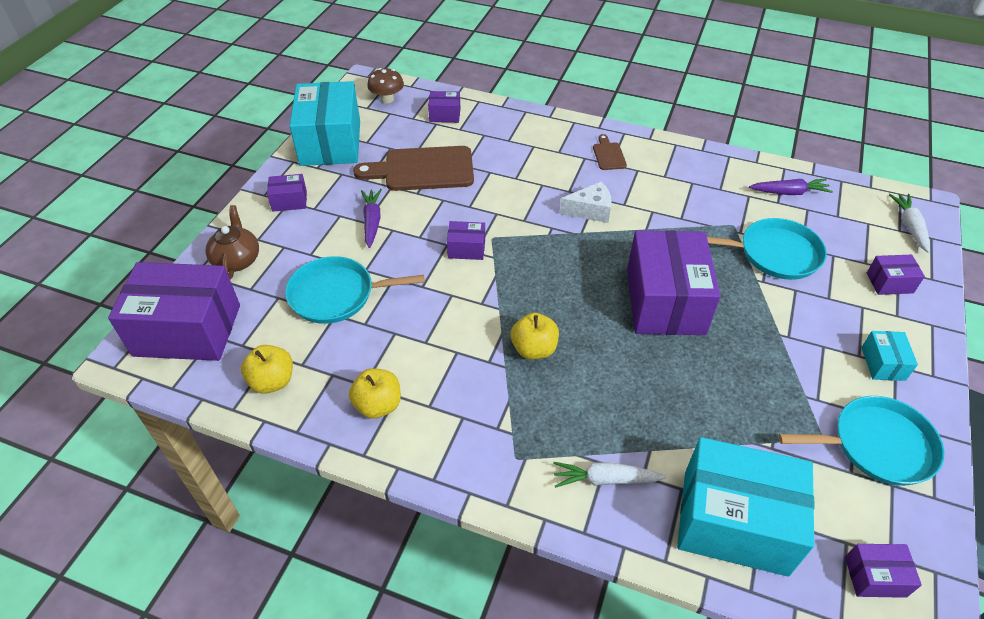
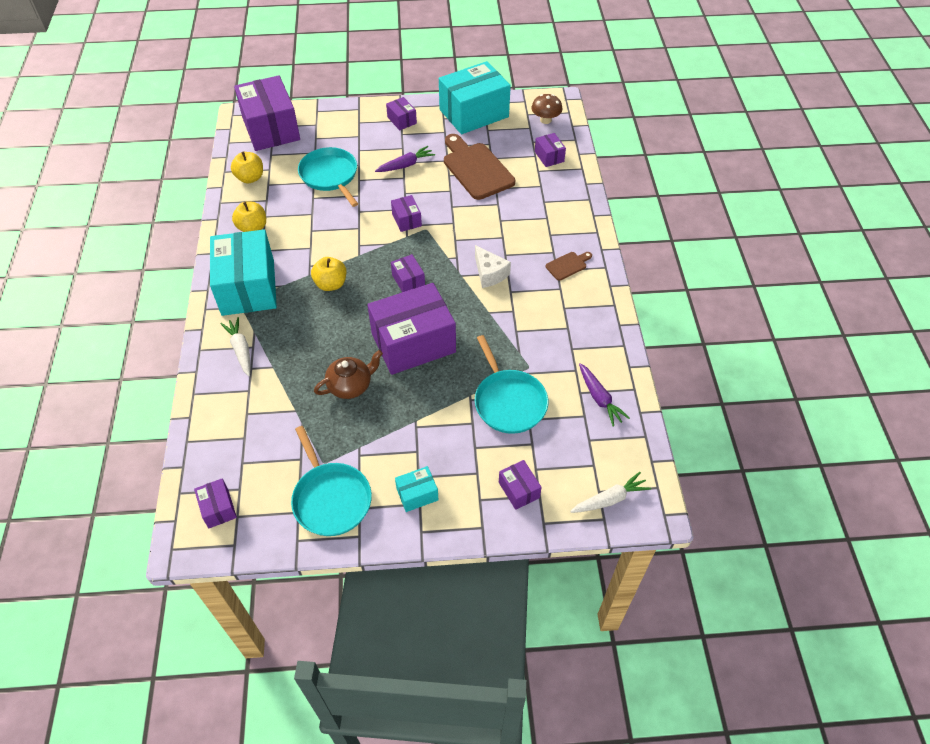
camera: 65 degrees right, 5 degrees up
(237, 260) = (336, 122): brown teapot -> brown teapot (350, 385)
(566, 277) = (408, 280): none -> purple box
(734, 522) = (233, 423): turquoise box -> turquoise box (248, 287)

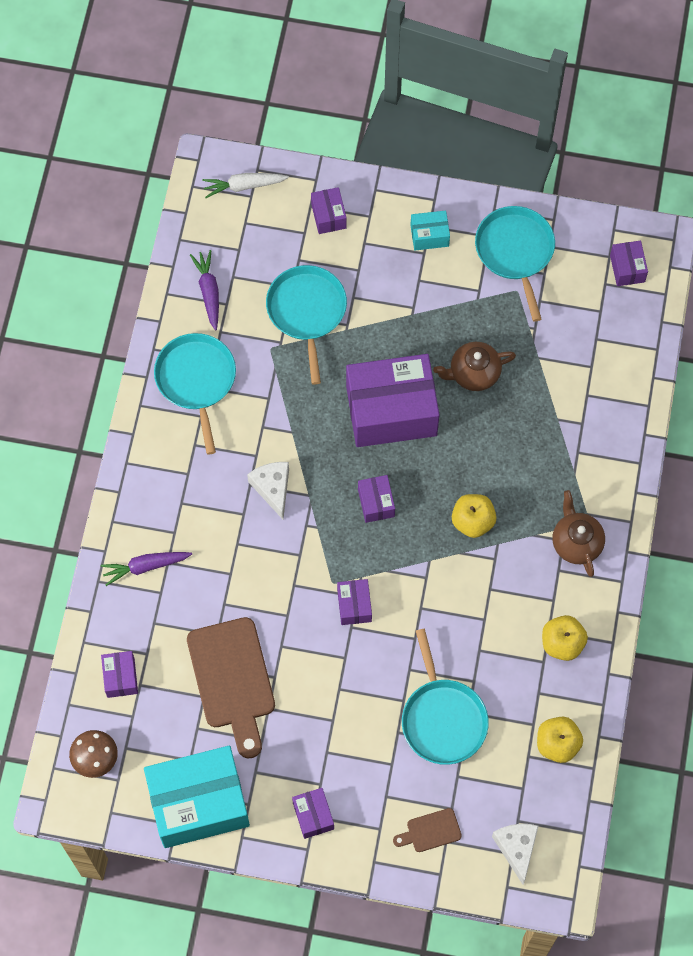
camera: 165 degrees left, 15 degrees up
(240, 349) = (592, 451): white carrot -> none
(248, 287) = (576, 542): turquoise box -> brown teapot
(271, 129) = (516, 848): purple box -> white cheese
(406, 165) = (330, 713): purple carrot -> purple carrot (145, 567)
(568, 265) = (171, 477): brown cutting board -> brown cutting board (430, 831)
(579, 330) = (196, 380): none -> turquoise pan

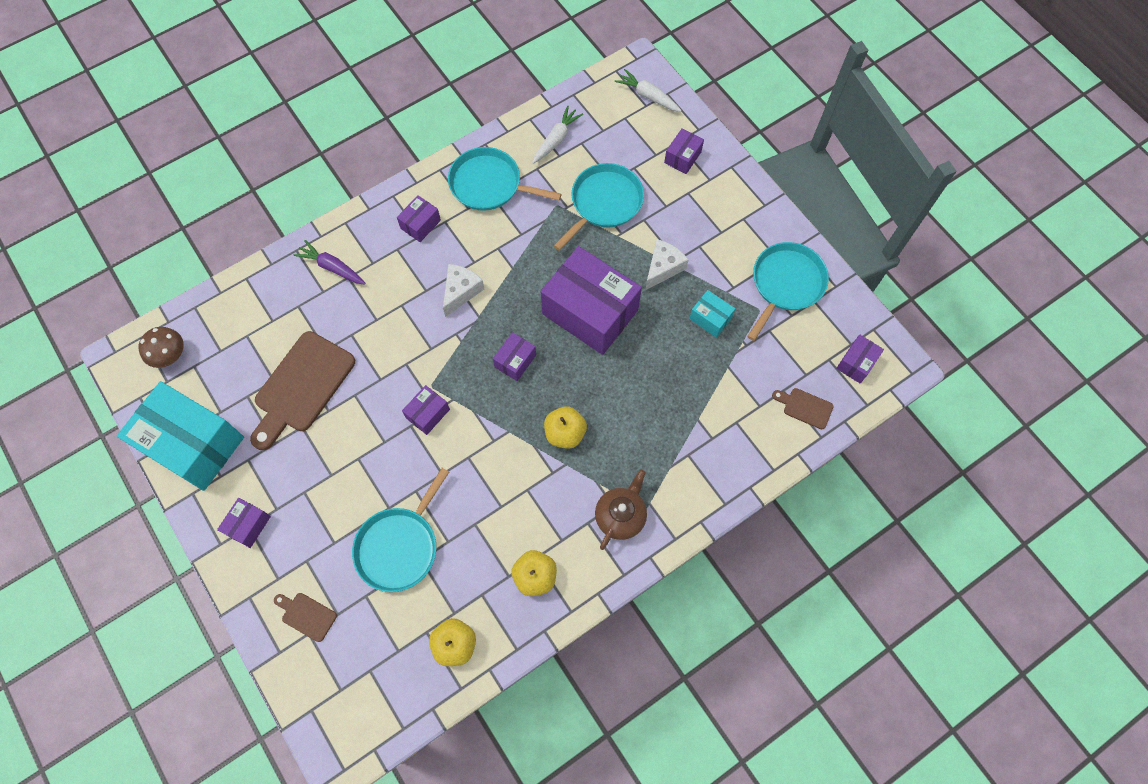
camera: 45 degrees right, 0 degrees up
(120, 677) = (241, 320): purple box -> purple box (420, 224)
(196, 380) = (489, 184): turquoise pan -> turquoise pan turned 105 degrees counterclockwise
(208, 291) = (556, 139): purple carrot -> white carrot
(429, 236) = (737, 224): turquoise box -> turquoise box (710, 318)
(473, 373) = (671, 337): brown teapot -> none
(516, 848) = (347, 689): white cheese -> white cheese (663, 268)
(624, 337) = (805, 407): none -> brown cutting board

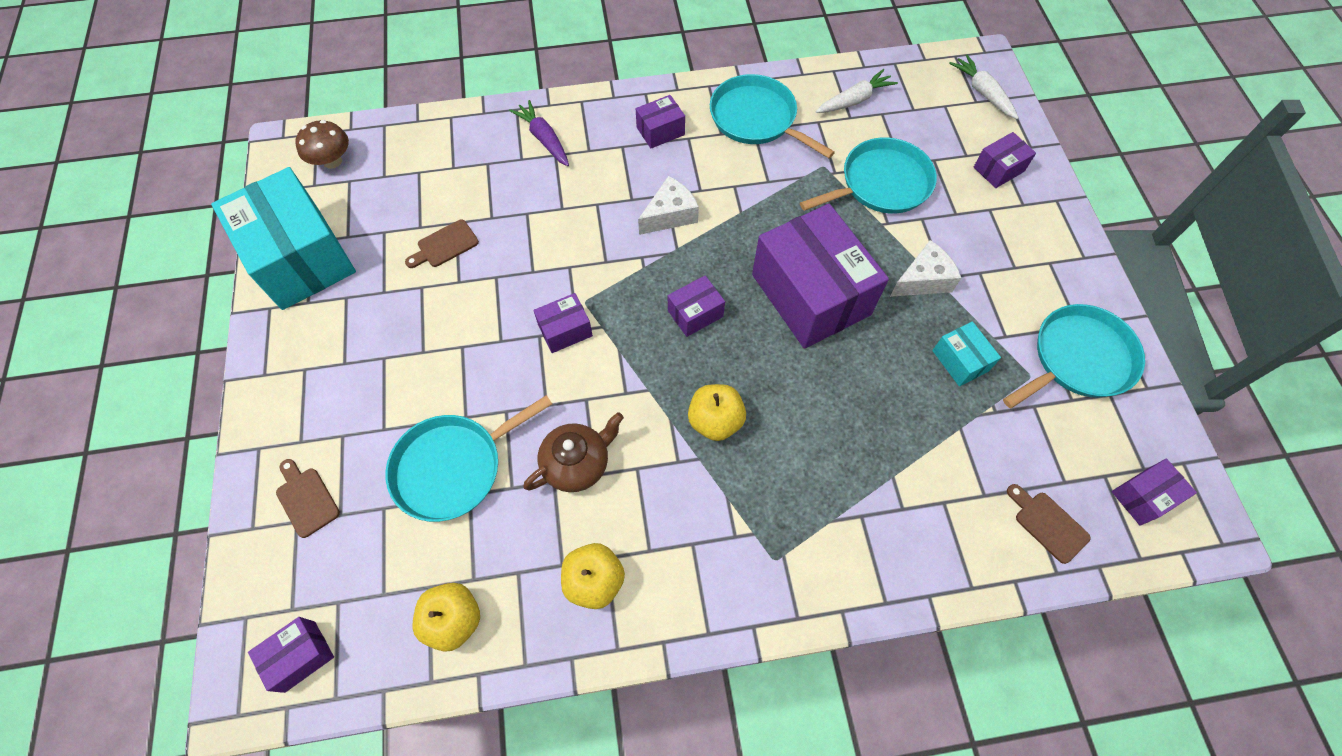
camera: 25 degrees right, 5 degrees down
(248, 525) = (305, 367): purple box -> purple box (300, 656)
(301, 387) = (444, 245): brown cutting board -> brown cutting board, size x0.47
(620, 515) = (739, 554): brown teapot -> brown teapot (577, 463)

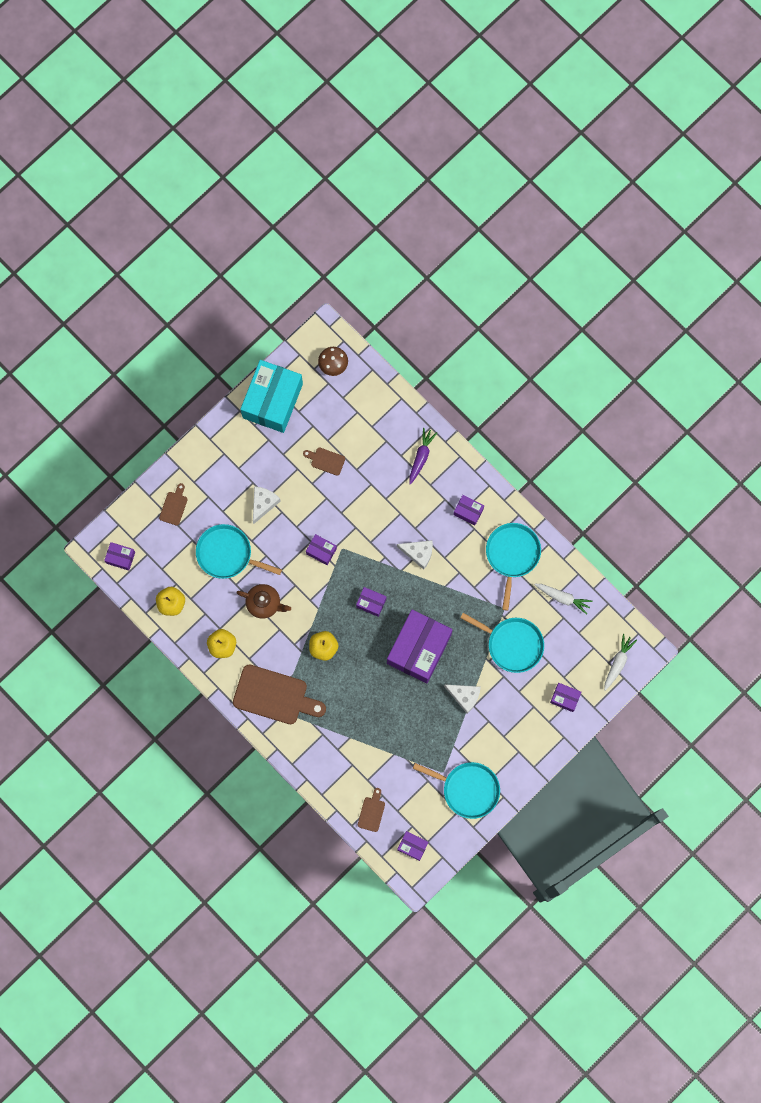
camera: 55 degrees right, 15 degrees up
(427, 363) = (263, 504): none -> white cheese
(744, 551) = (274, 696): none -> brown cutting board
(960, 361) = (429, 736): turquoise box -> none

